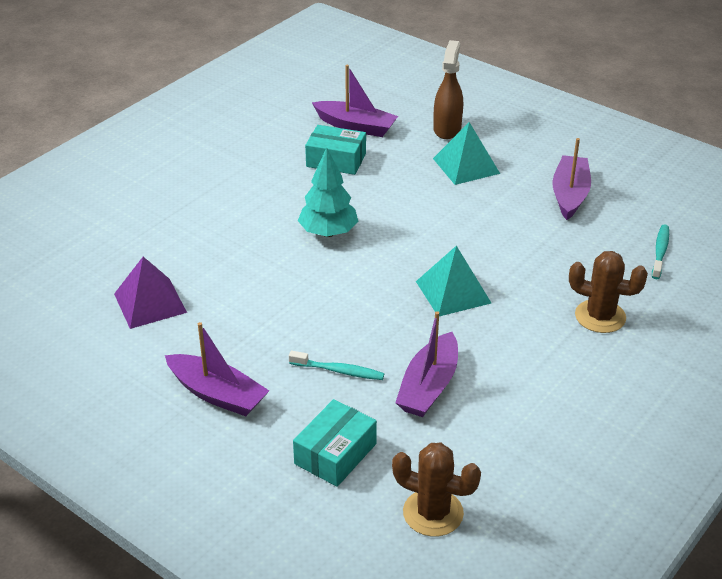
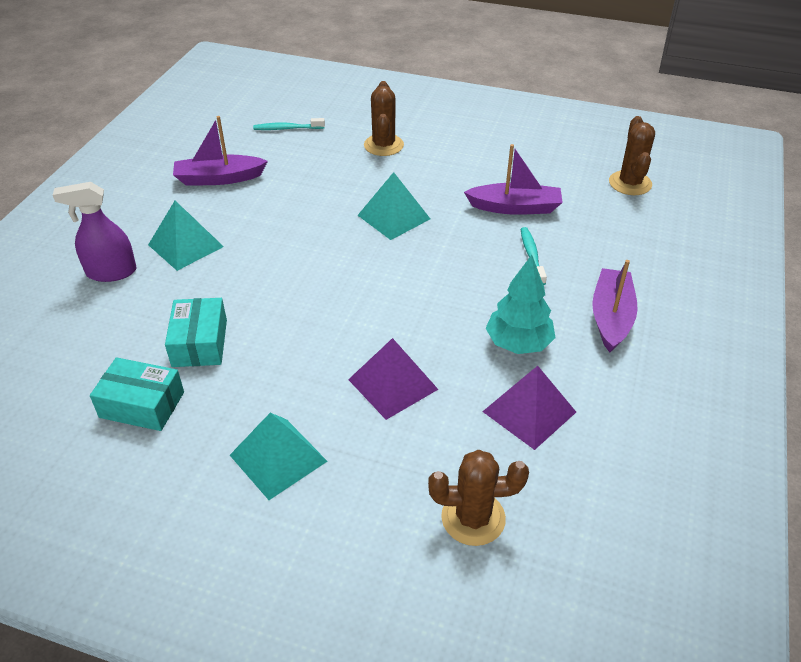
camera: 110 degrees left, 5 degrees up
(85, 248) = (473, 518): none -> brown cactus
(199, 178) = (278, 458): none -> turquoise pyramid
(229, 241) = (393, 384): none -> purple pyramid
(328, 232) = (342, 312): turquoise tree -> turquoise tree (518, 344)
(335, 454) = (618, 236): turquoise box -> turquoise box (142, 405)
(356, 126) = (117, 346): purple boat -> none
(447, 129) = (111, 272): brown spray bottle -> purple spray bottle

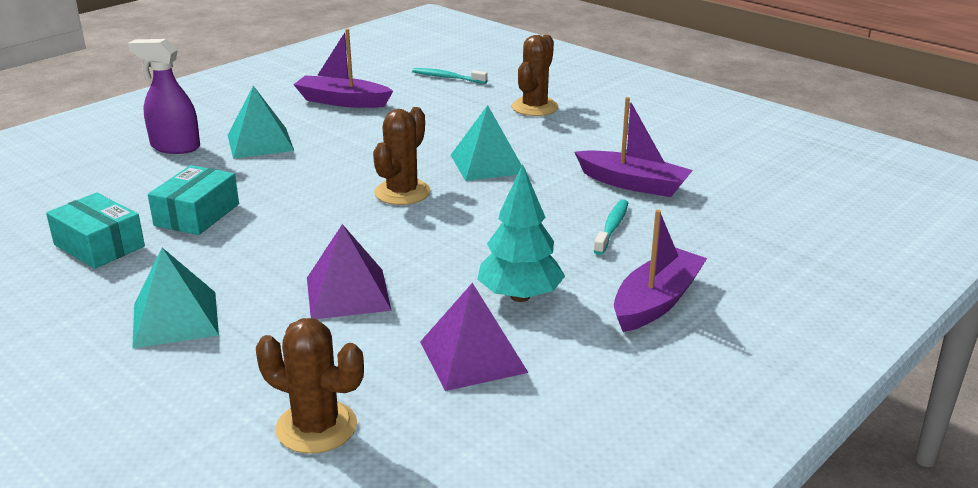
camera: 25 degrees right, 15 degrees down
(630, 183) = (800, 192): brown cactus -> brown cactus (402, 192)

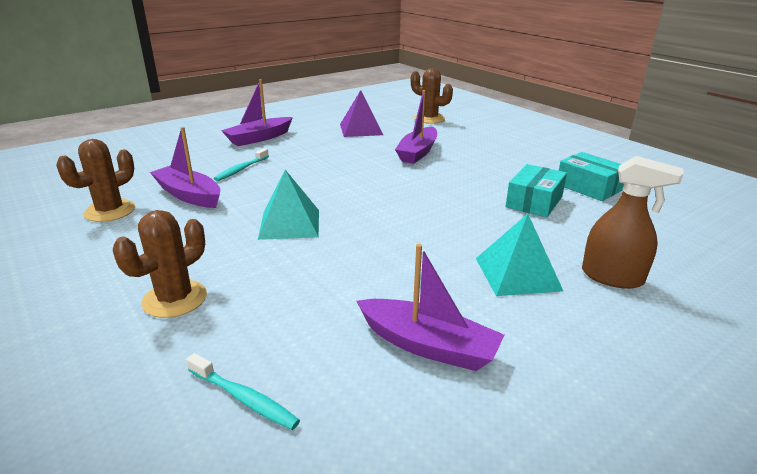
camera: 170 degrees left, 0 degrees up
(175, 147) = (612, 277): purple spray bottle -> brown spray bottle
(175, 319) = (507, 150): turquoise pyramid -> none
(347, 293) = (417, 152): purple pyramid -> purple boat
(402, 192) = (374, 205): brown cactus -> brown cactus (110, 211)
(520, 296) = (326, 145): turquoise tree -> none

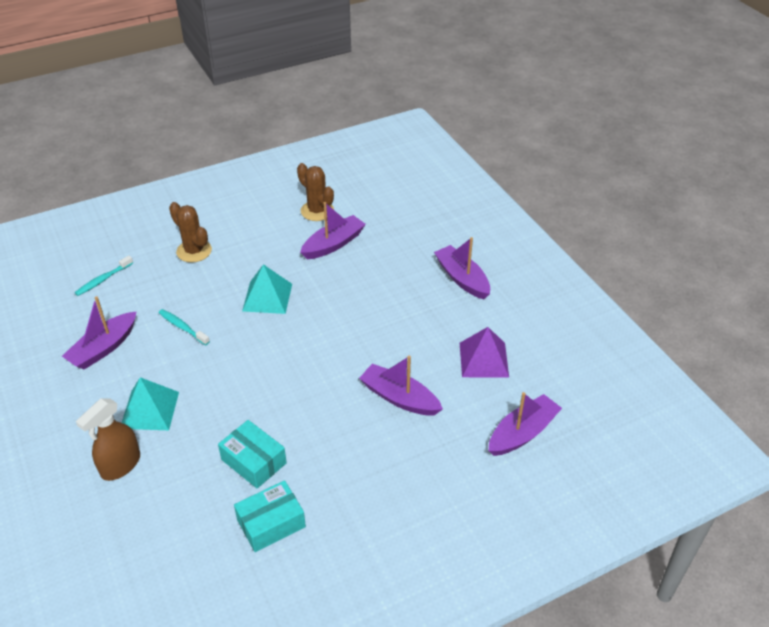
camera: 100 degrees right, 15 degrees up
(241, 169) = (380, 269): turquoise toothbrush -> turquoise toothbrush (182, 327)
(429, 119) = (522, 433): brown cactus -> purple boat

